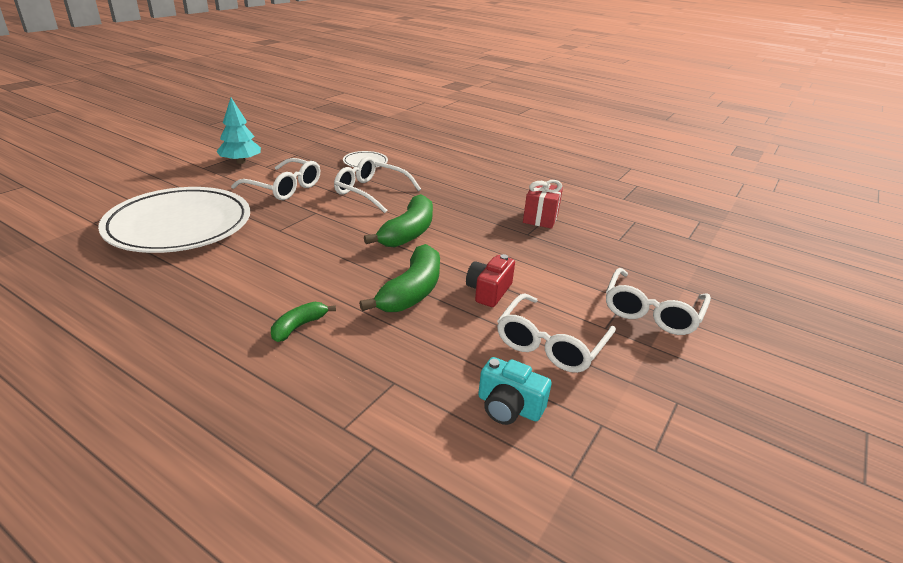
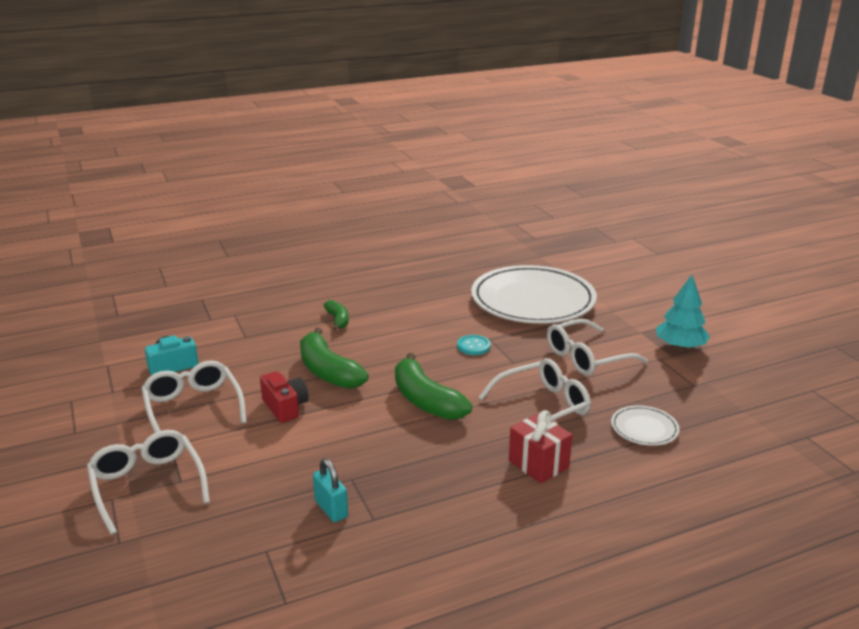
camera: 125 degrees right, 5 degrees down
(300, 233) = (473, 346): none -> turquoise button
(540, 218) = (375, 509): red gift -> red gift (538, 464)
(561, 231) = (331, 509): none -> turquoise padlock

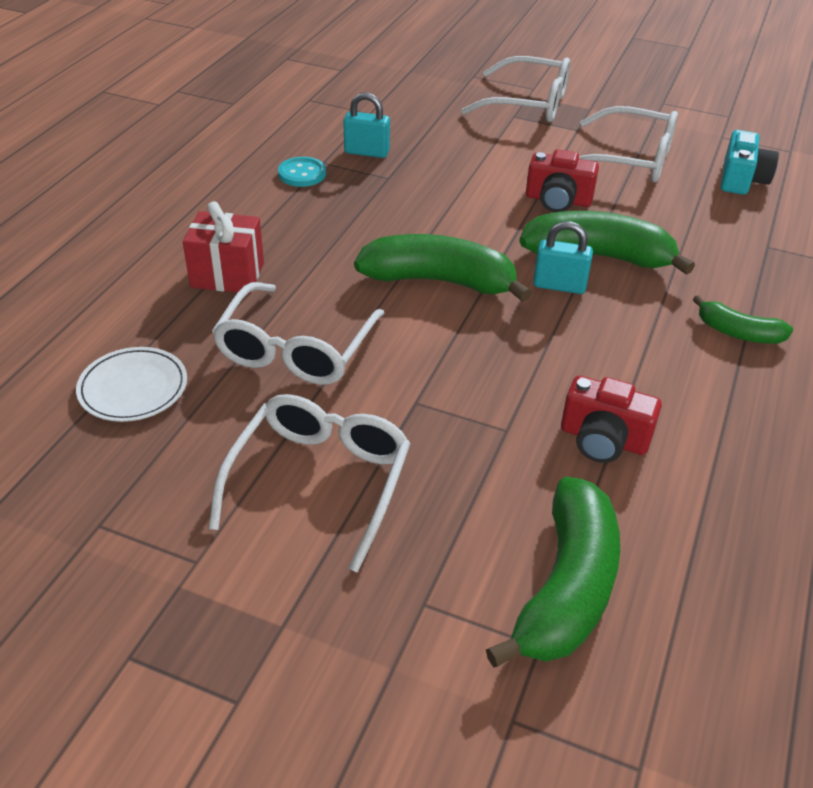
camera: 135 degrees right, 15 degrees up
(372, 370) = (559, 286): none -> turquoise padlock
(457, 320) = (603, 439): none -> red camera
(473, 346) = (505, 398): turquoise button -> turquoise button (302, 174)
(533, 300) = (566, 588): white plate -> green banana
(680, 346) = (175, 628): turquoise tree -> none

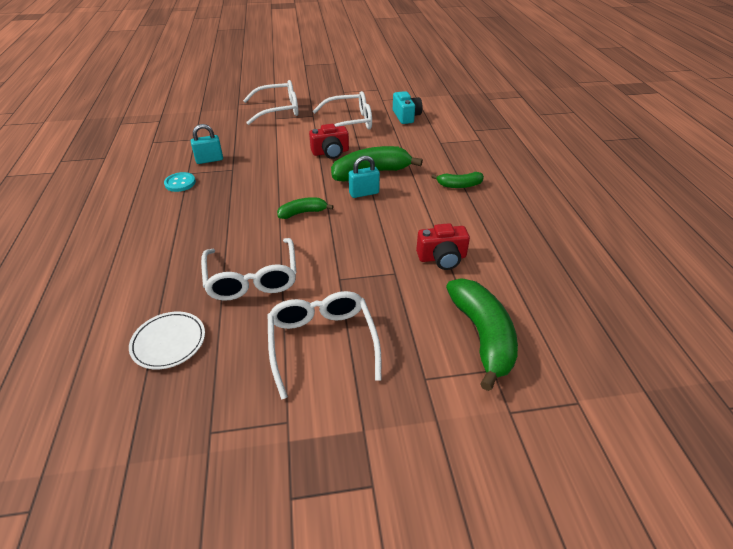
camera: 30 degrees left, 0 degrees up
(227, 275) = (178, 254): red gift -> none
(439, 281) = (303, 213): green banana -> green banana, size x0.54

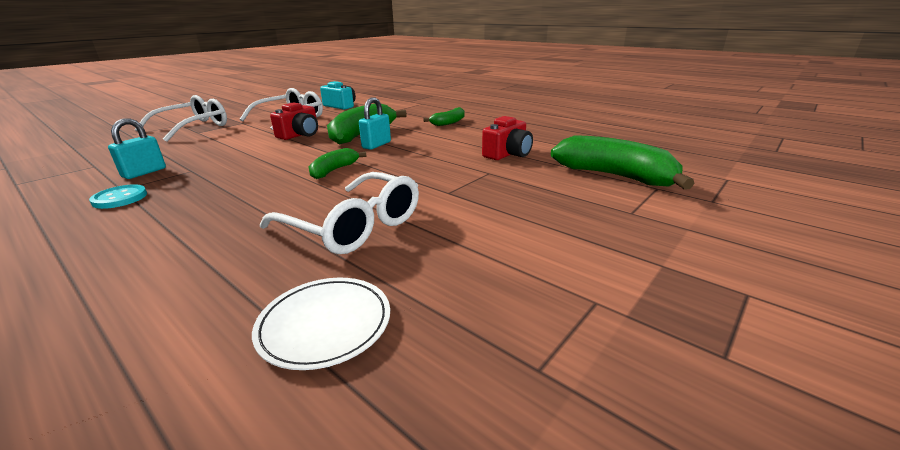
camera: 40 degrees left, 15 degrees down
(322, 343) = (513, 233): white glasses -> none

